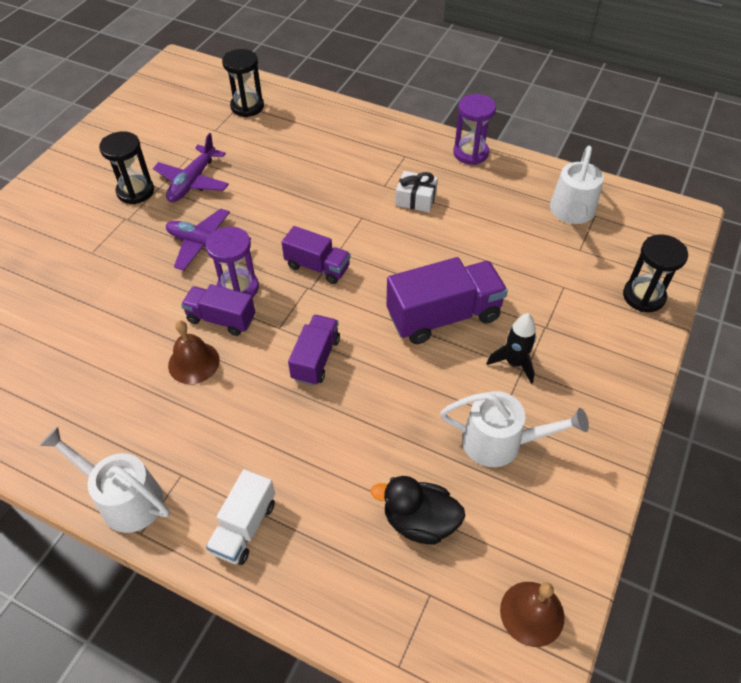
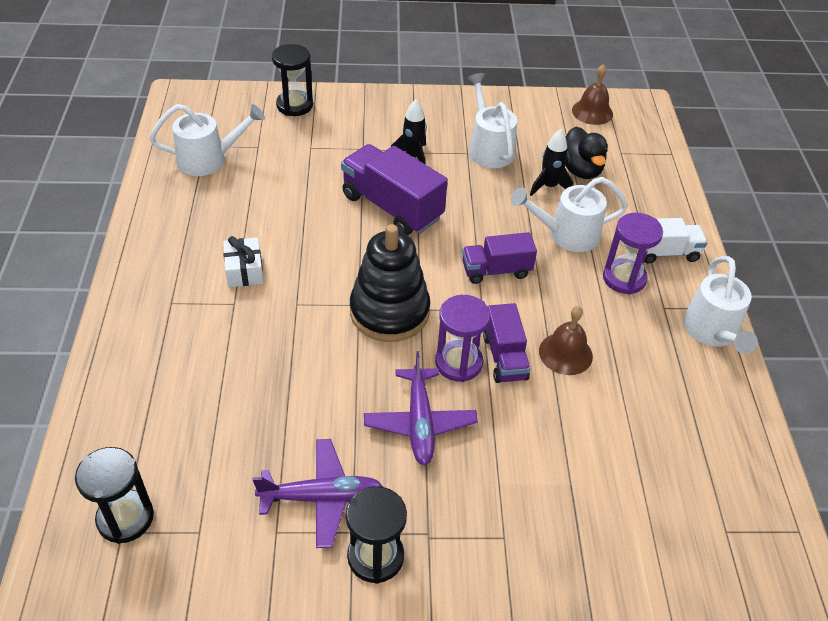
camera: 120 degrees left, 5 degrees down
(317, 267) = (389, 312): purple truck -> black stacking toy
(326, 443) = (566, 235): none -> white watering can
(407, 469) = (549, 186): none -> black rocket
(470, 153) = (142, 249): purple hourglass -> purple hourglass (624, 278)

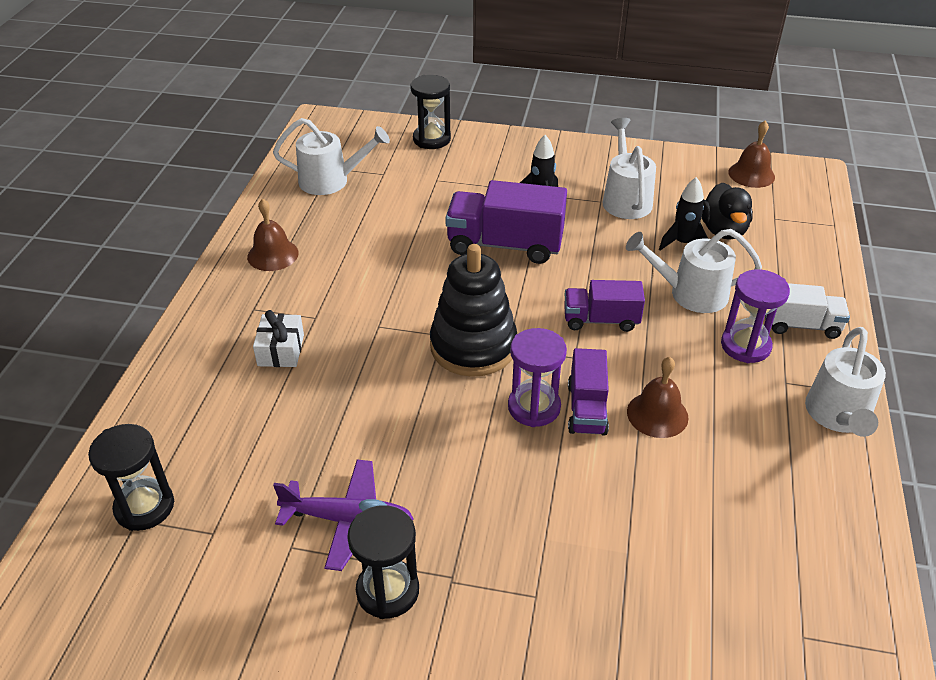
camera: 15 degrees right, 5 degrees down
(174, 244) = (273, 254): none -> brown bell
(244, 270) = (335, 287): white gift -> white gift (281, 350)
(392, 207) = (505, 245): purple truck -> purple truck turned 45 degrees counterclockwise
(419, 423) = (474, 461): purple plane -> none

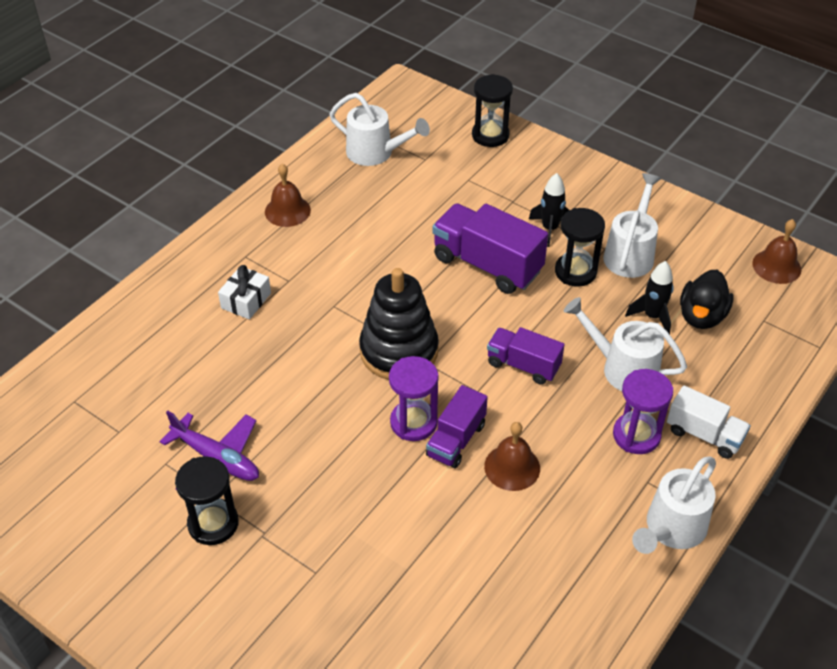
camera: 25 degrees right, 5 degrees up
(144, 507) = (84, 393): black hourglass -> black hourglass (575, 272)

